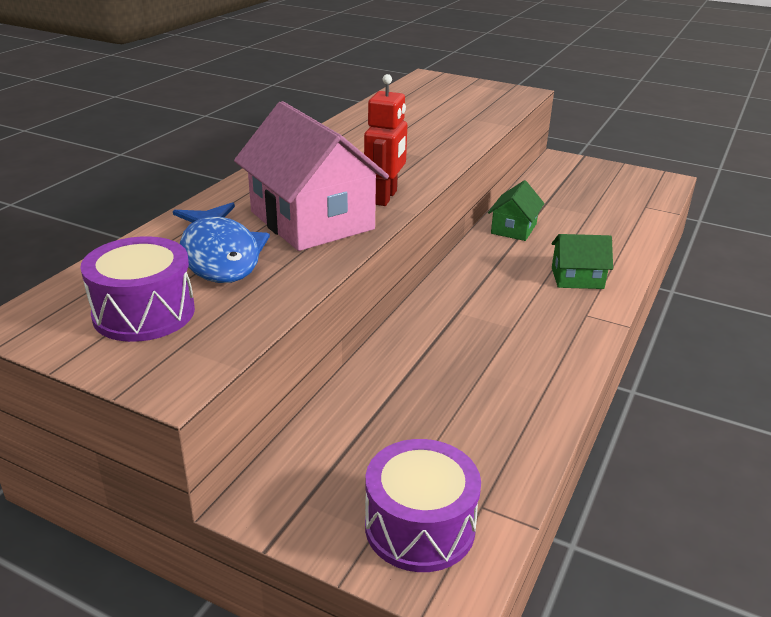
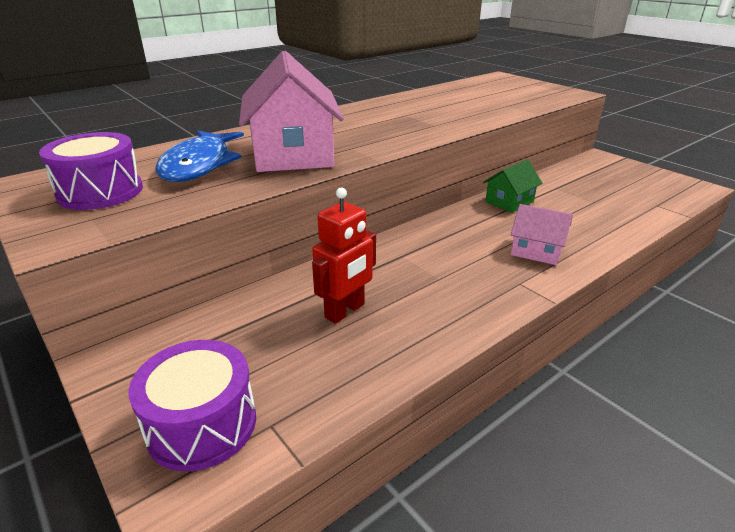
camera: 25 degrees right, 0 degrees up
(385, 197) = (369, 147): red robot -> red robot (345, 311)
(577, 278) = (536, 251): green house -> pink house

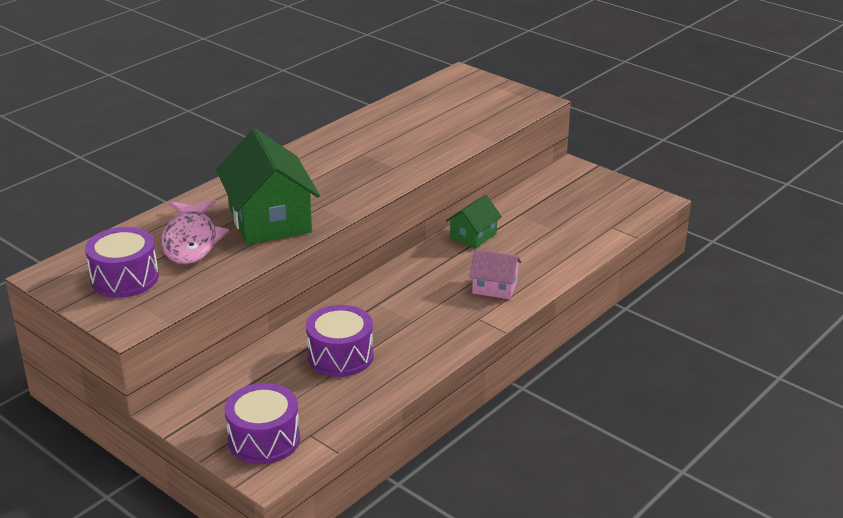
camera: 10 degrees left, 0 degrees up
(199, 165) = (191, 241): blue fish -> pink fish
(293, 154) = (269, 220): pink house -> green house
(345, 311) = (340, 356): red robot -> purple drum

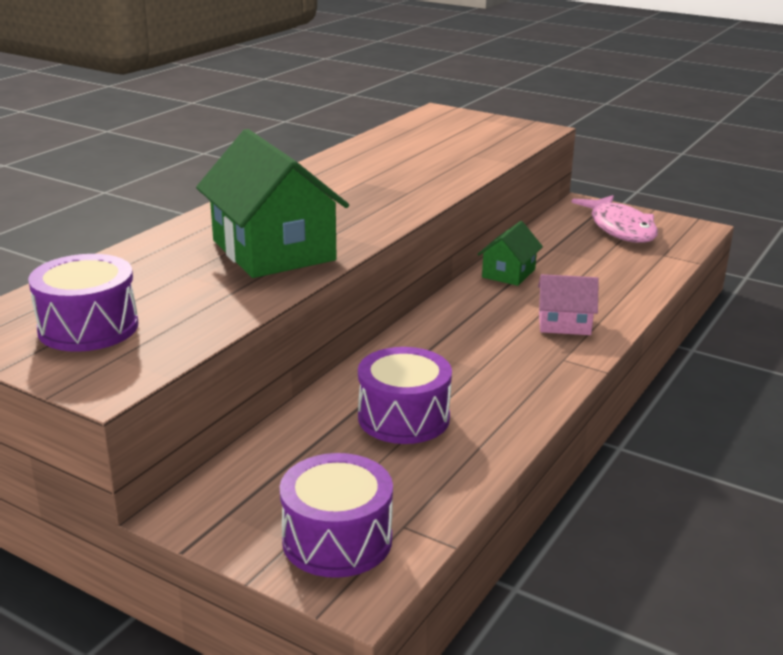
camera: 10 degrees left, 5 degrees down
(191, 241) = (173, 279): pink fish -> pink fish (620, 228)

